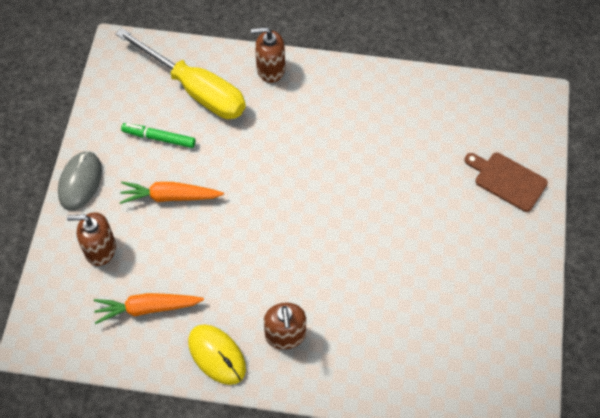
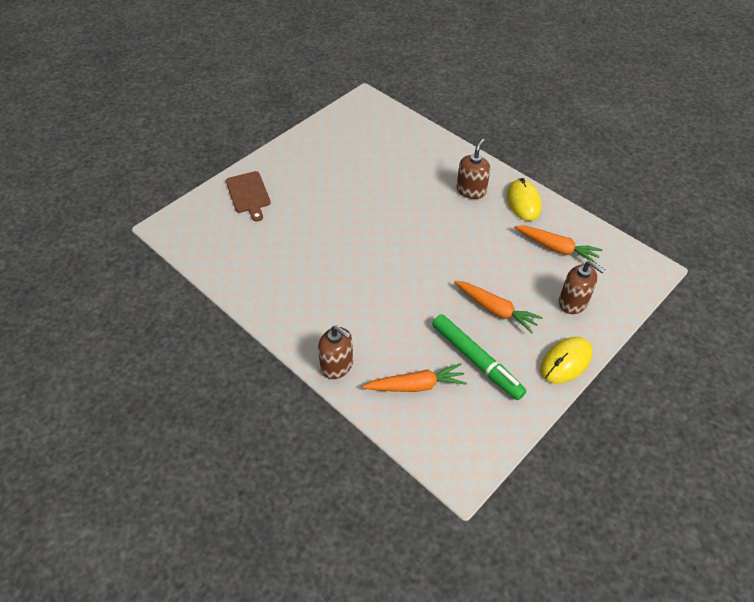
camera: 145 degrees left, 10 degrees down
(80, 182) = (566, 361): grey mouse -> yellow mouse
(159, 138) = (476, 361): green marker -> green marker, size x1.56
(195, 89) = (416, 385): yellow screwdriver -> orange carrot

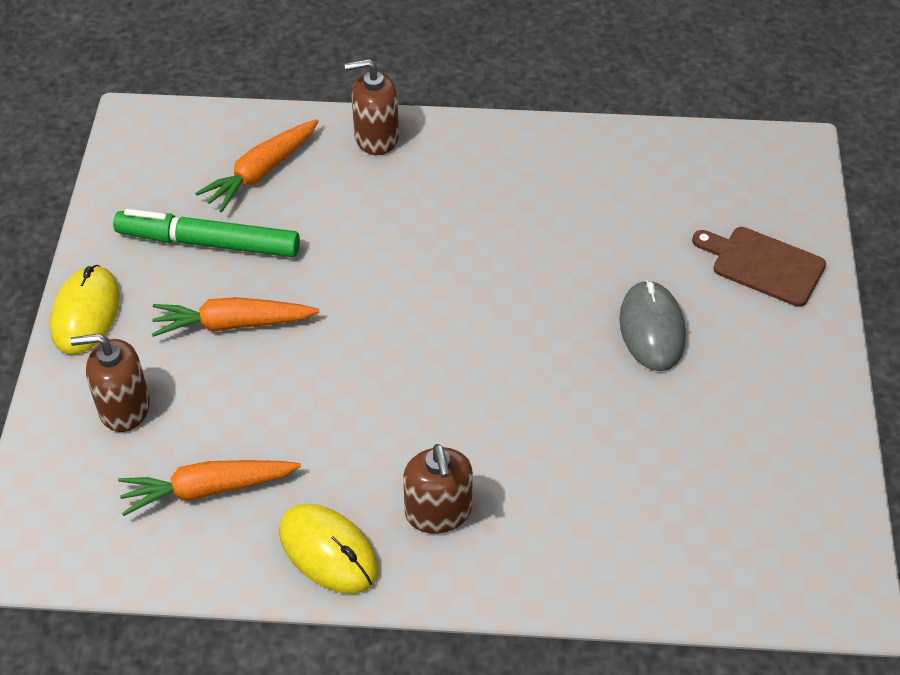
camera: 140 degrees right, 0 degrees up
(322, 199) = (652, 329): none -> grey mouse

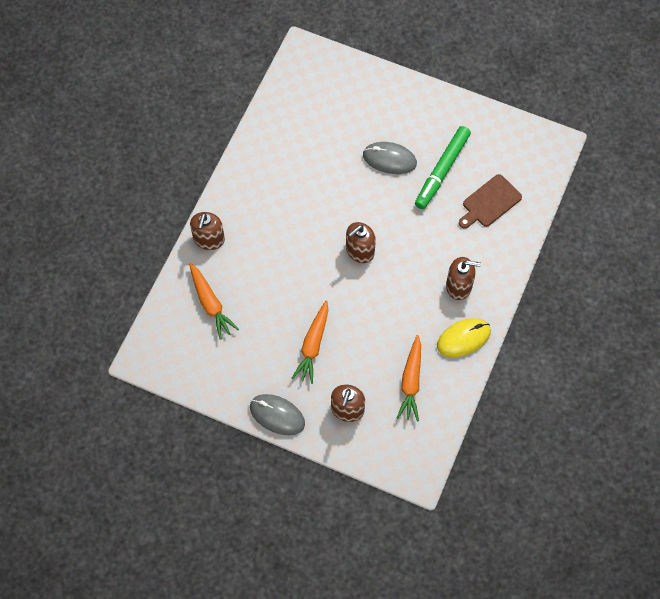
camera: 70 degrees left, 15 degrees up
(86, 313) = (277, 415): yellow mouse -> grey mouse
(208, 242) = (252, 343): green marker -> green marker (442, 171)
(444, 337) = (359, 250): none -> brown soap dispenser
(763, 265) = (370, 96): brown cutting board -> brown cutting board (489, 202)

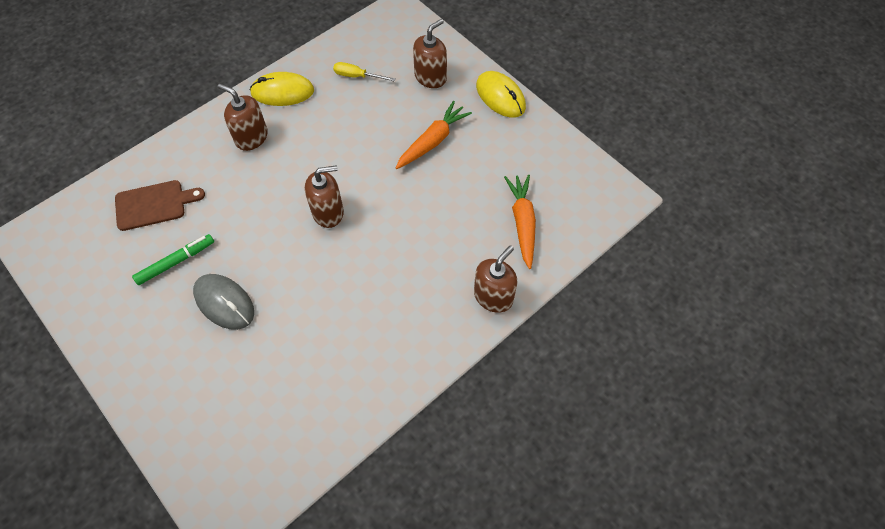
camera: 155 degrees left, 5 degrees down
(277, 415) = (500, 96): grey mouse -> yellow mouse
(411, 382) = (357, 76): orange carrot -> yellow screwdriver
(442, 171) = (176, 262): green marker -> green marker, size x0.64

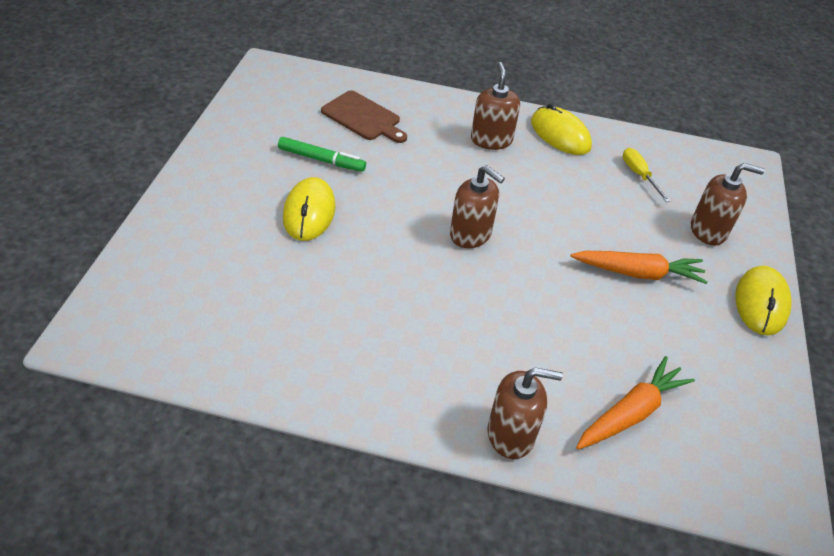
camera: 50 degrees right, 15 degrees down
(224, 302) = (309, 212): grey mouse -> yellow mouse

